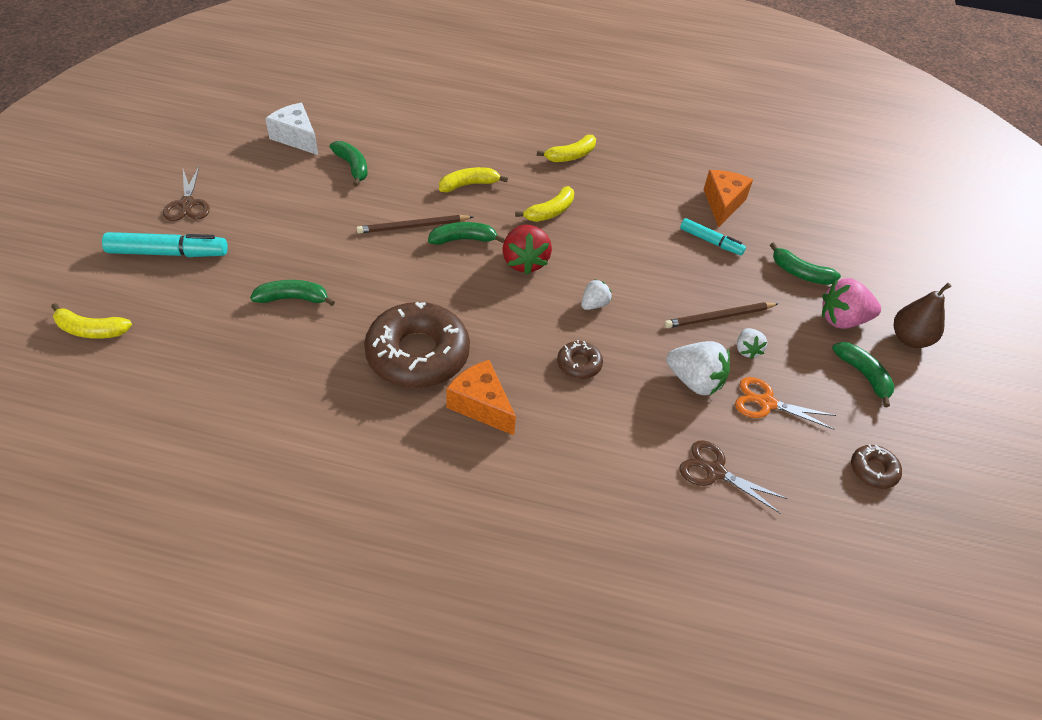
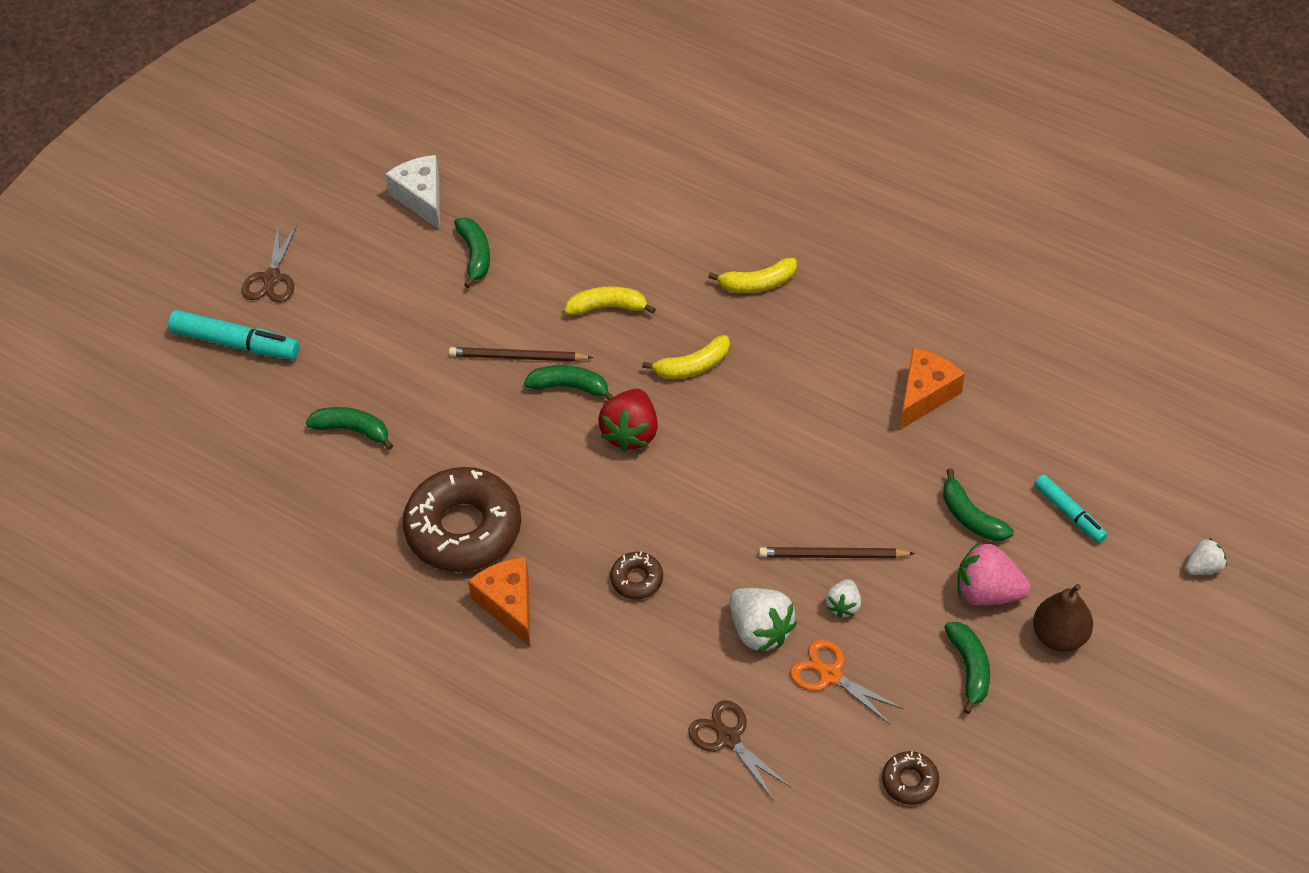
camera: 25 degrees right, 5 degrees up
(91, 330) = (138, 427): yellow banana -> none
(594, 304) = (688, 507): white strawberry -> white strawberry (1203, 567)
(711, 241) = (878, 448): turquoise marker -> turquoise marker (1069, 513)

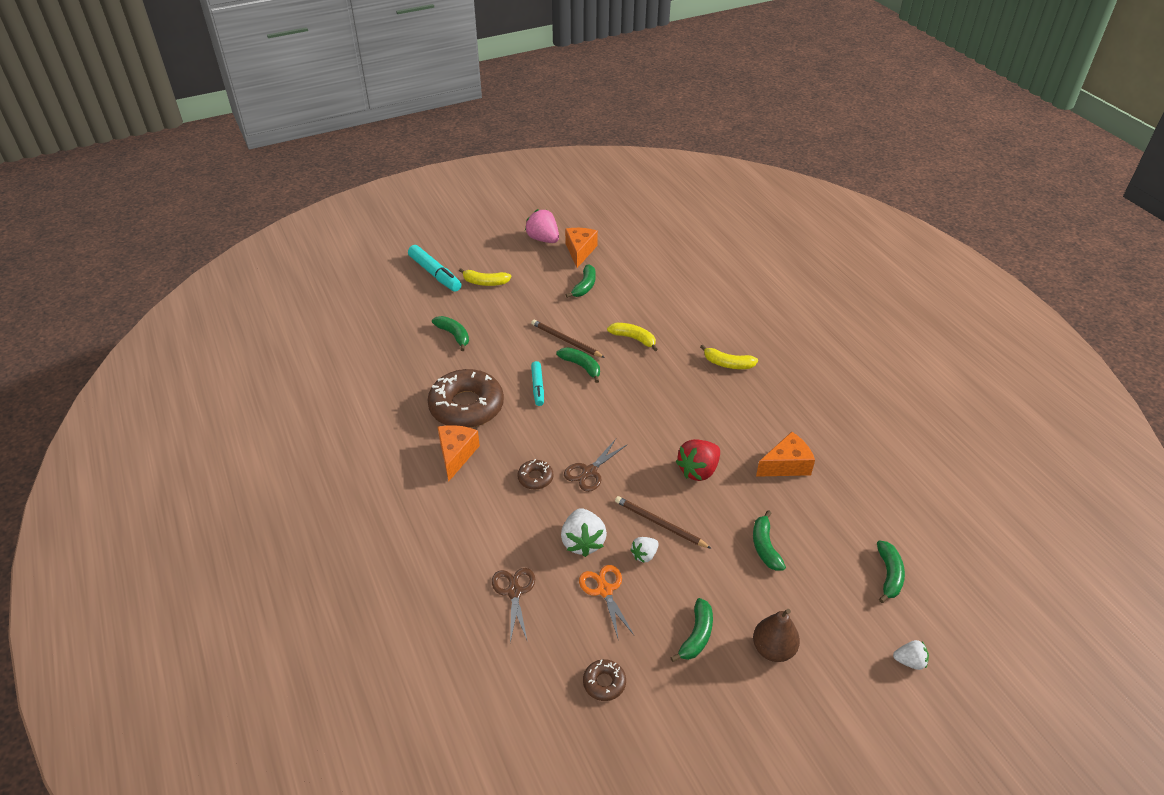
camera: 30 degrees right, 10 degrees down
(272, 278) = (477, 255): brown scissors -> brown scissors (589, 472)
(421, 198) = (580, 251): white cheese -> orange cheese
(631, 433) = (595, 403): red strawberry -> red strawberry (698, 470)
(692, 366) = (657, 387): yellow banana -> yellow banana (485, 282)
(987, 592) = (743, 596): pink strawberry -> pink strawberry (543, 239)
(1069, 513) = (834, 578): turquoise marker -> turquoise marker (538, 387)
(1124, 476) = (889, 575): none -> green banana

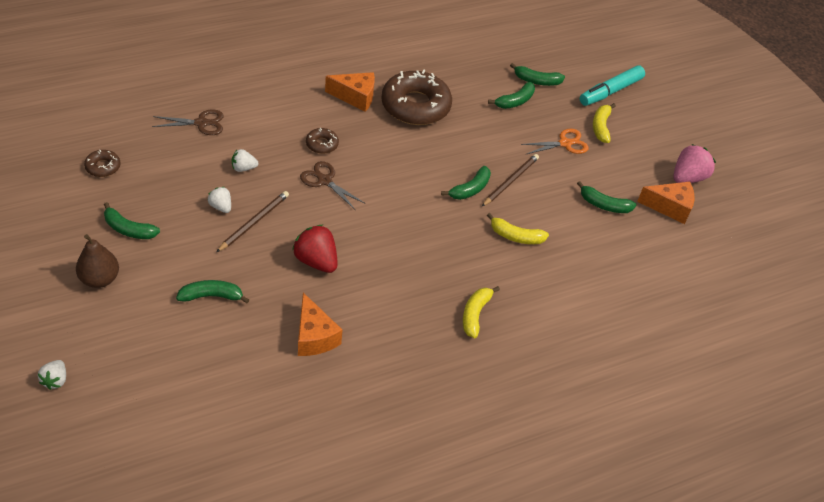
camera: 85 degrees right, 5 degrees up
(538, 387) = (440, 154): turquoise marker -> none
(583, 542) = (243, 168): white strawberry -> white strawberry, size x0.57
(604, 590) = (190, 176): orange scissors -> orange scissors (565, 143)
(634, 339) = (515, 236): yellow banana -> yellow banana turned 75 degrees clockwise
(889, 575) = (155, 392): green banana -> green banana (536, 81)

